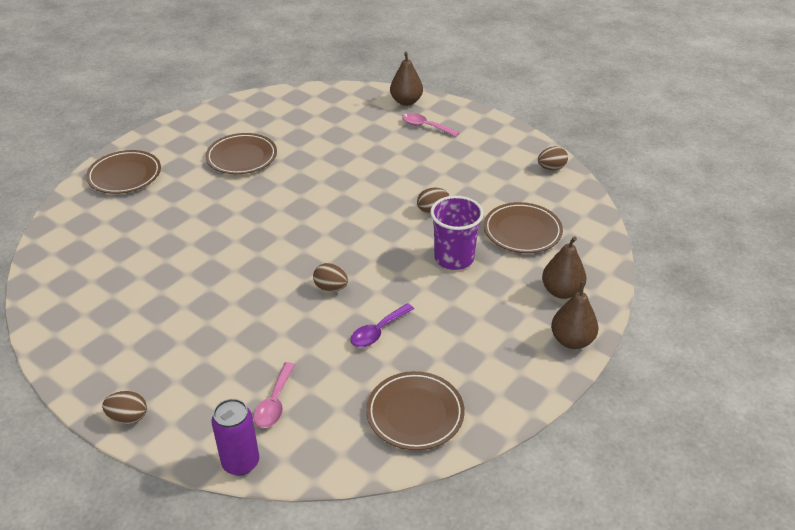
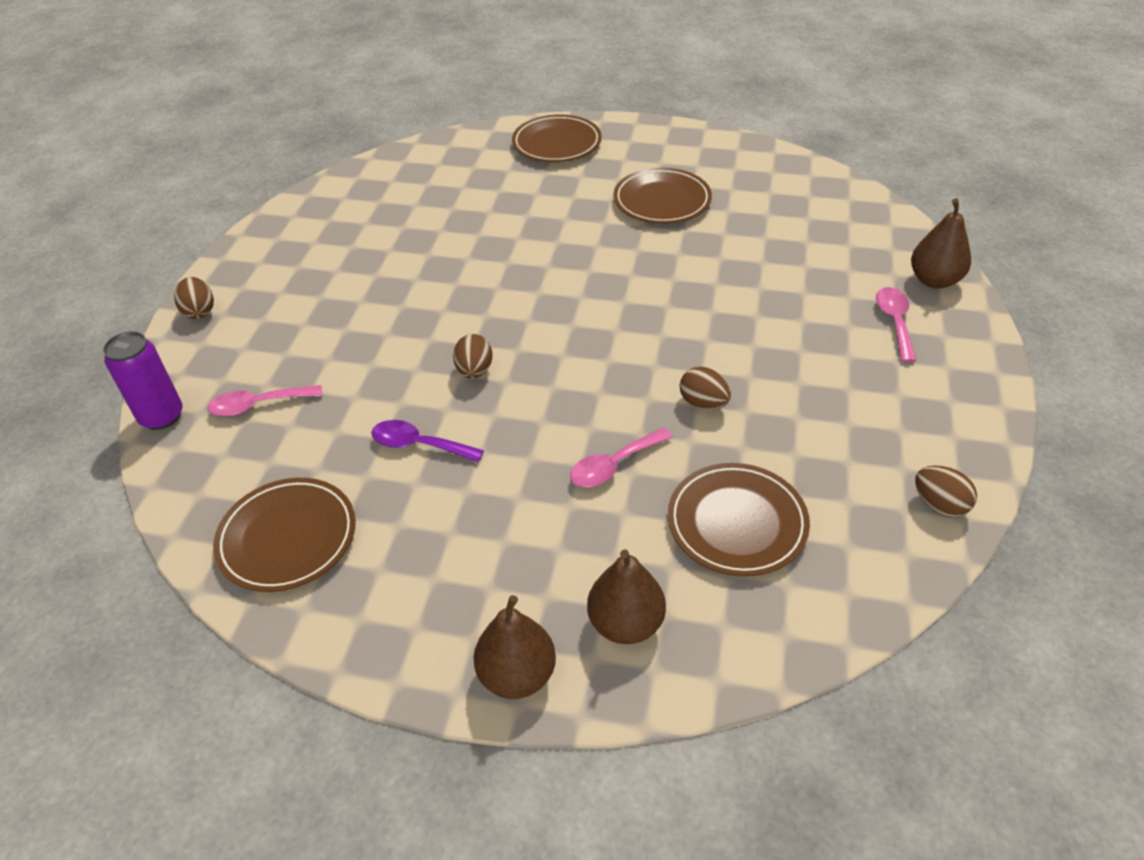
camera: 65 degrees right, 5 degrees up
(454, 258) = (613, 465): purple cup -> pink spoon

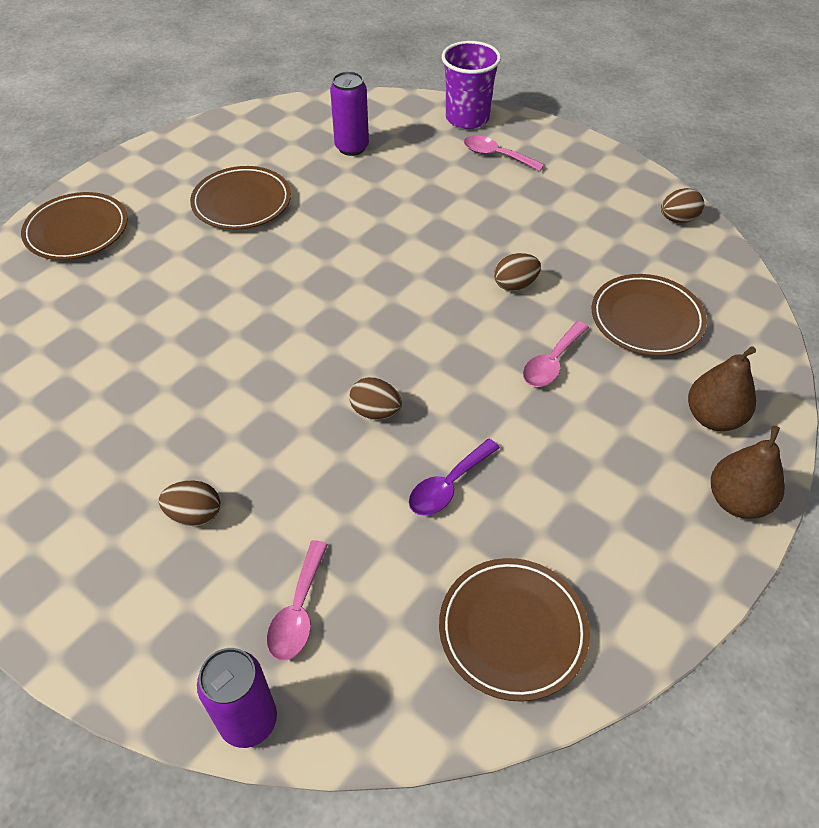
camera: 65 degrees left, 5 degrees up
(199, 311) = (76, 637): brown egg -> brown egg (195, 514)
(613, 465) = (551, 363): pink spoon -> pink spoon turned 45 degrees clockwise
(800, 227) = (352, 147): none -> purple can
(934, 280) = (467, 118): brown pear -> purple cup

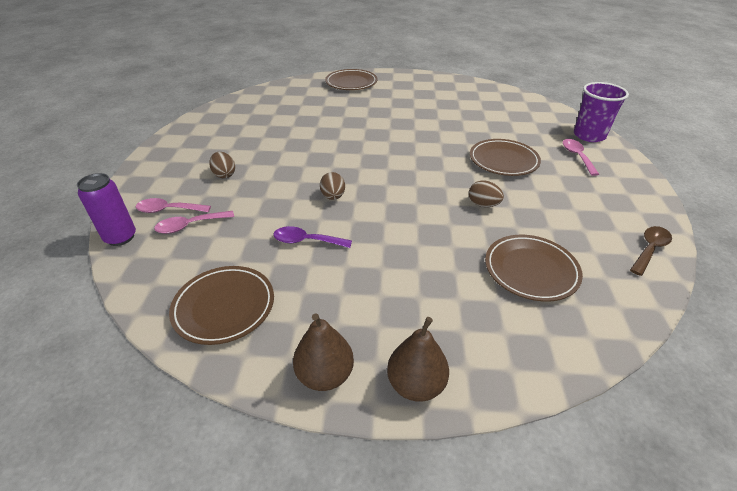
camera: 55 degrees right, 10 degrees down
(242, 203) = (421, 106): brown plate -> brown plate (503, 160)
(352, 147) = (504, 115): purple can -> none
(551, 363) = (439, 243): pink spoon -> pink spoon (168, 210)
(678, 219) = (650, 249): brown egg -> brown spoon
(713, 417) = (481, 340): brown pear -> brown pear (325, 375)

